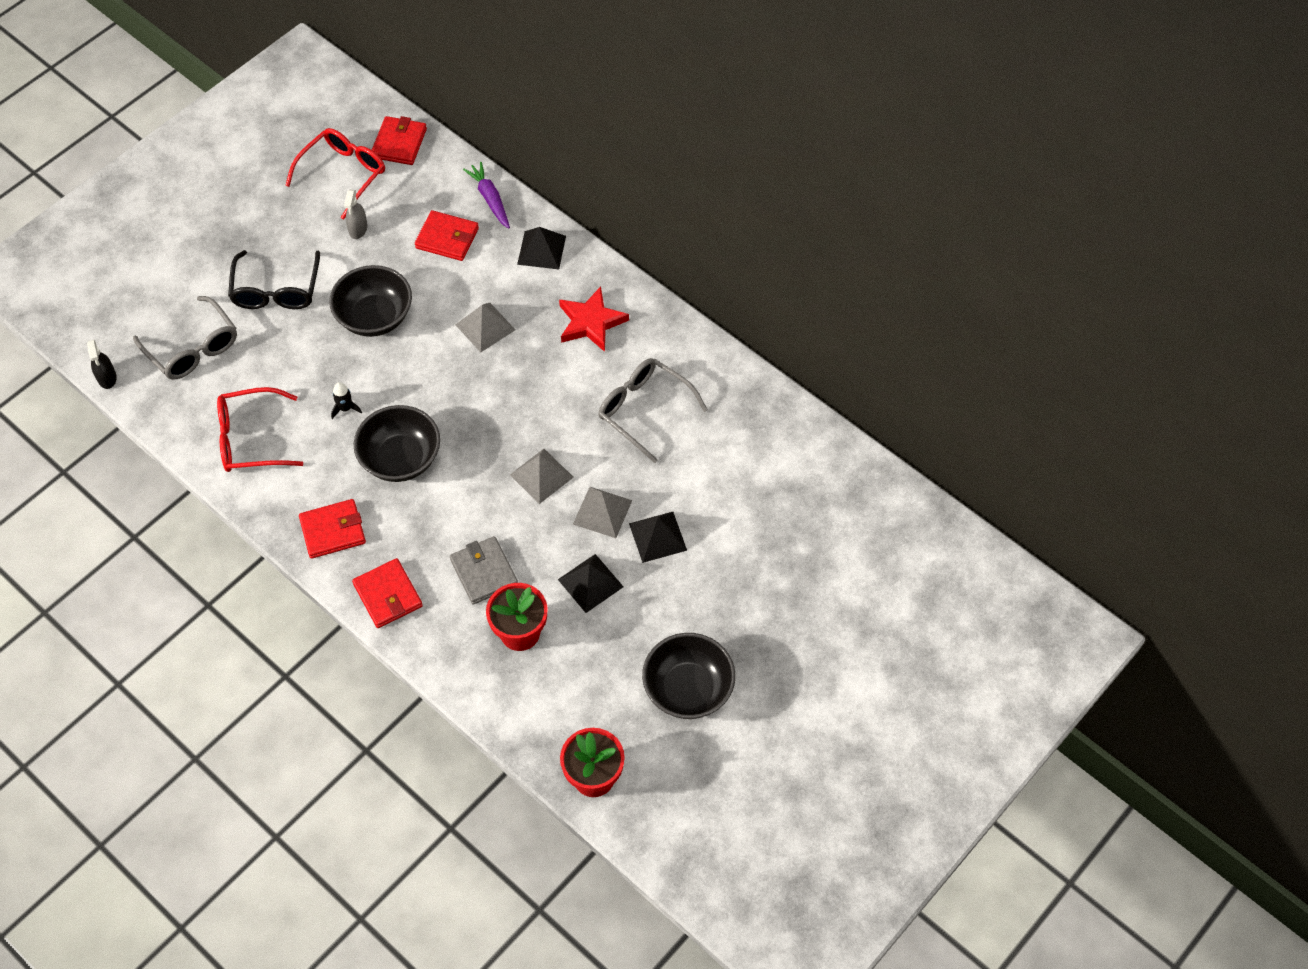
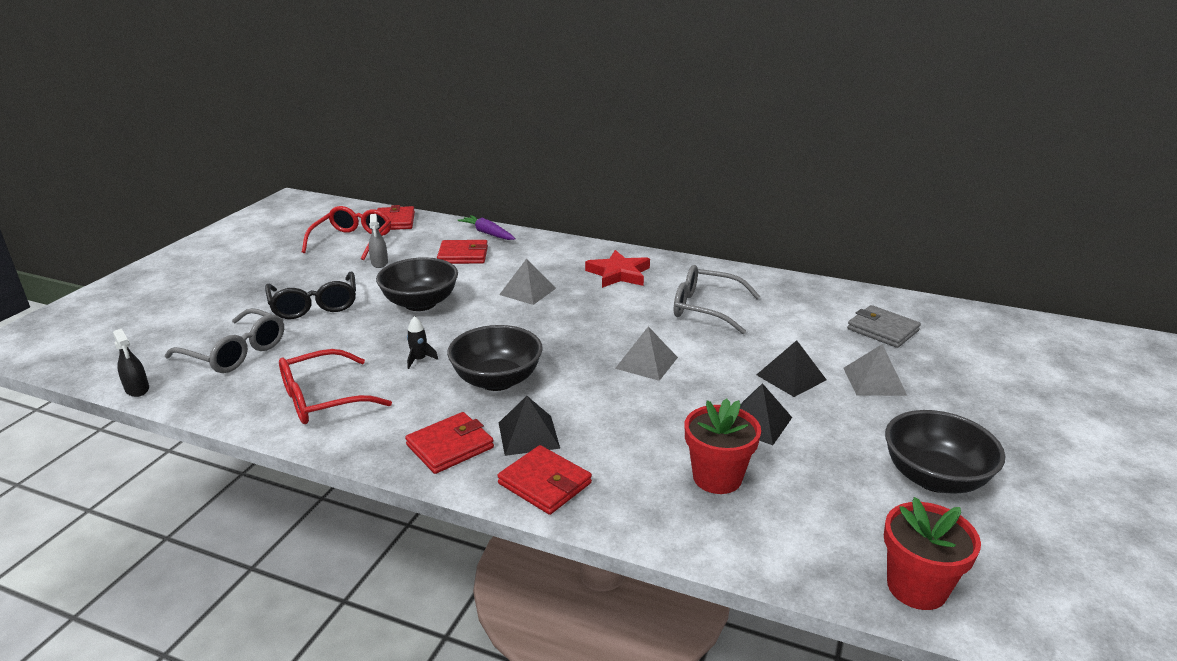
camera: 20 degrees left, 30 degrees down
(484, 572) = (640, 440): grey wallet -> grey wallet (882, 330)
(541, 250) = (548, 248): black pyramid -> black pyramid (528, 435)
(602, 512) = (725, 373): grey pyramid -> grey pyramid (874, 381)

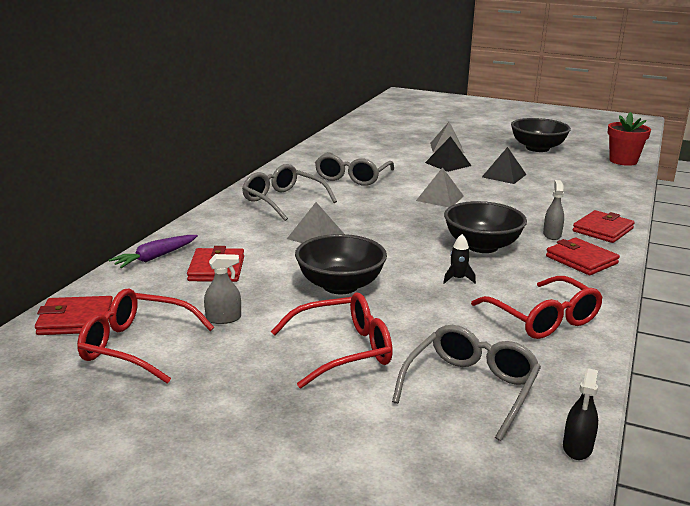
camera: 90 degrees left, 5 degrees down
(137, 389) = (577, 447): black spray bottle -> black spray bottle turned 150 degrees clockwise
(314, 305) = (343, 350): black glasses -> red glasses
(528, 435) = (552, 235): black pyramid -> grey spray bottle
(619, 274) = (283, 201): red star -> grey glasses
(717, 477) = (566, 188): red flower pot -> none
(882, 330) = (382, 139): grey wallet -> none

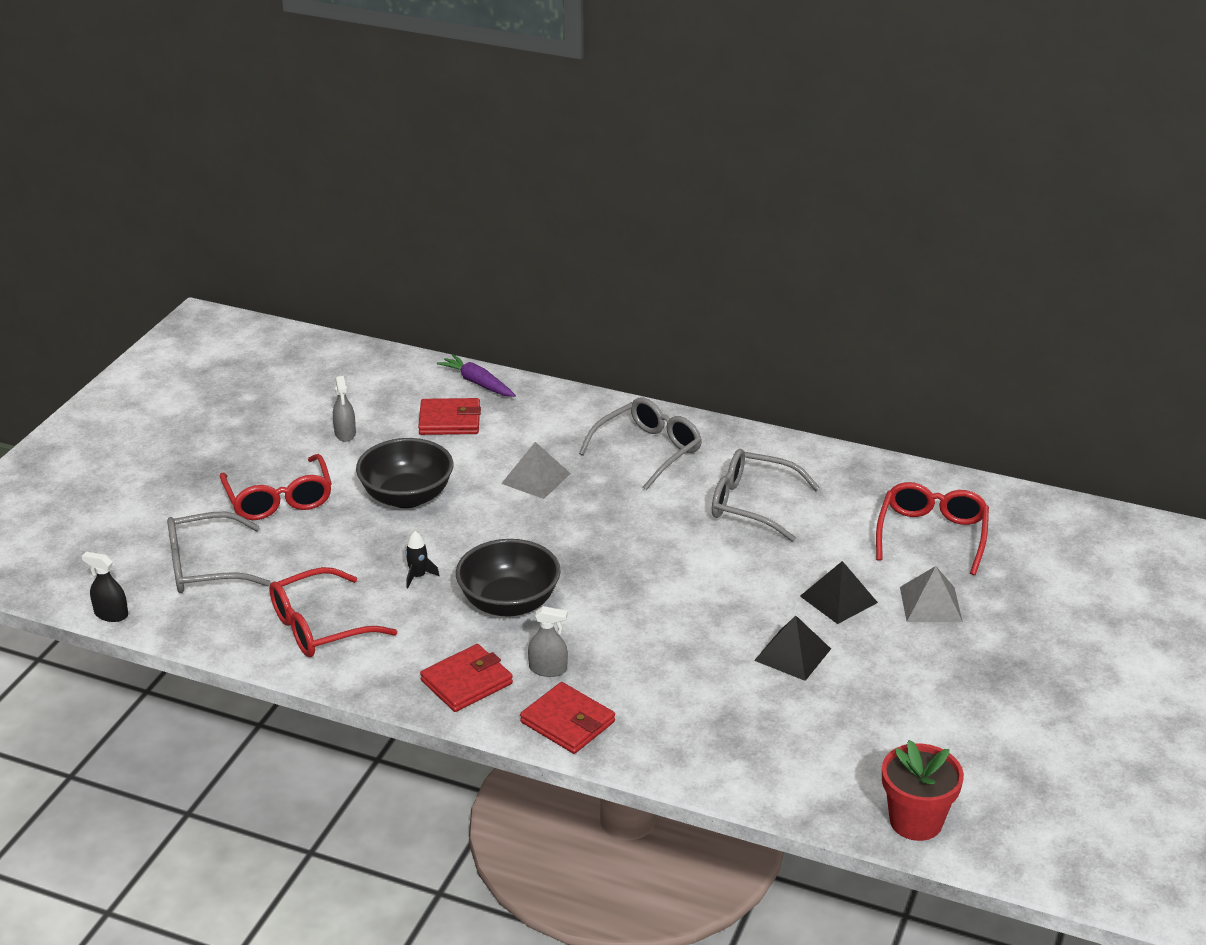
camera: 90 degrees right, 10 degrees up
(76, 320) = (352, 362): red wallet -> none
(136, 346) = (303, 396): red glasses -> red glasses (932, 535)
(440, 198) = (677, 580): grey pyramid -> none
(470, 388) = (205, 567): grey glasses -> grey glasses turned 135 degrees clockwise
(537, 148) = (964, 716): black bowl -> none

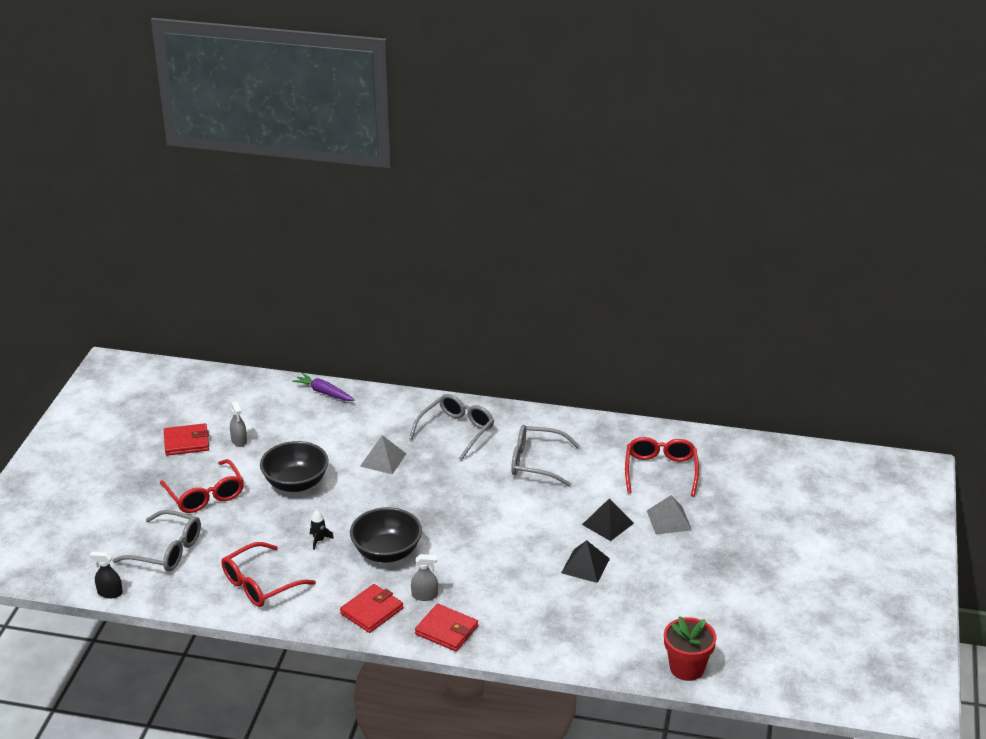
camera: 10 degrees left, 0 degrees up
(205, 567) = (167, 550): grey glasses -> grey glasses turned 135 degrees counterclockwise
(450, 421) = (311, 423): red wallet -> red wallet (186, 442)

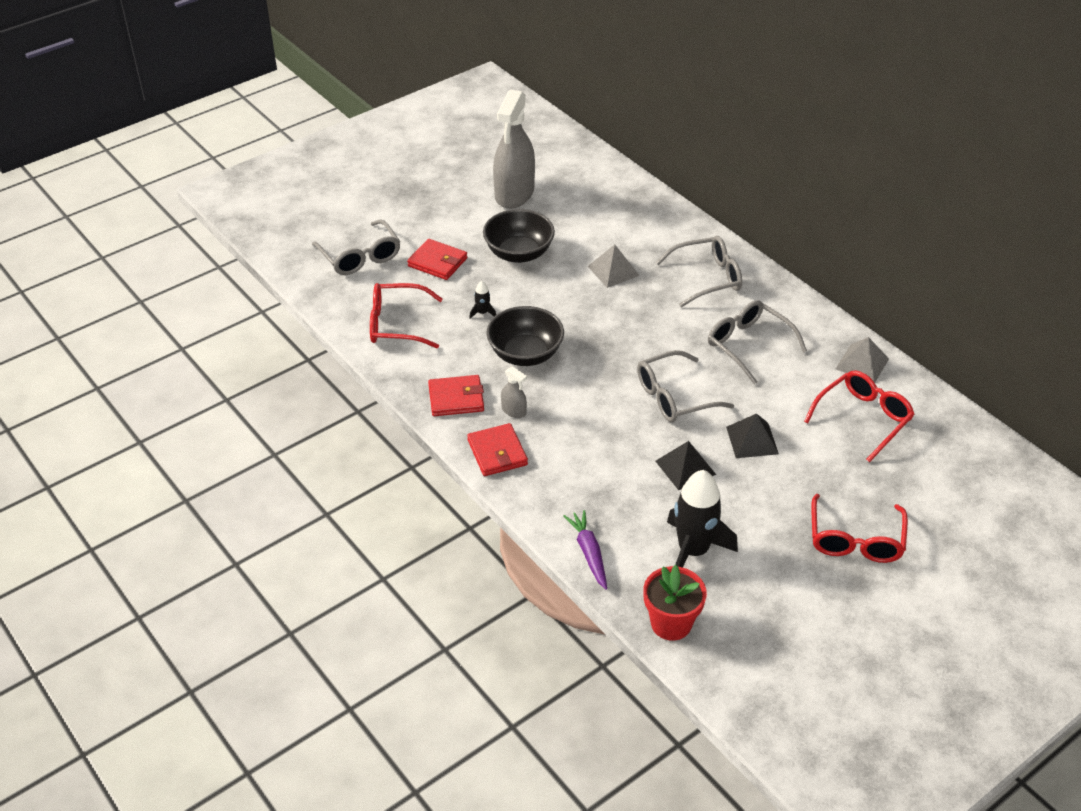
camera: 40 degrees right, 10 degrees up
(110, 593) = (284, 268): black spray bottle -> none
(186, 442) = (473, 174): red wallet -> red wallet (437, 262)
(205, 495) = (438, 226): red glasses -> red glasses (855, 540)
(239, 440) = (514, 193): grey spray bottle -> grey spray bottle, size x2.39
(324, 393) = (629, 186): purple carrot -> purple carrot (589, 553)
(525, 524) = (674, 397): none -> grey glasses
(649, 615) = (693, 551): none -> black rocket
(669, 520) = (817, 471): grey pyramid -> grey pyramid (862, 363)

